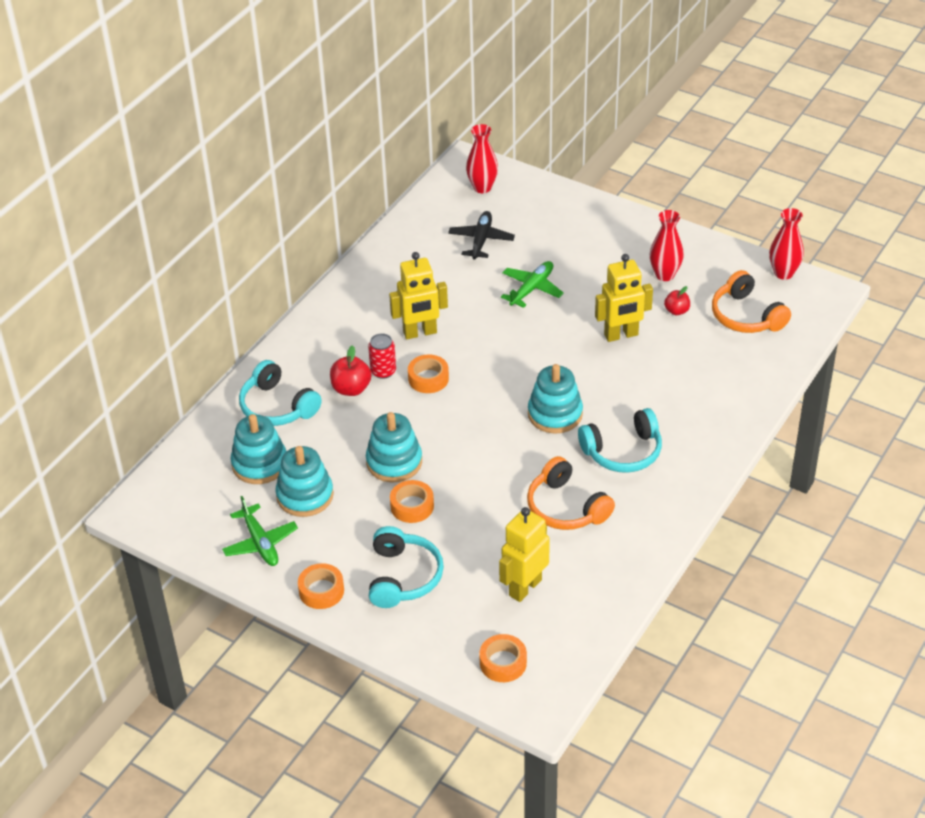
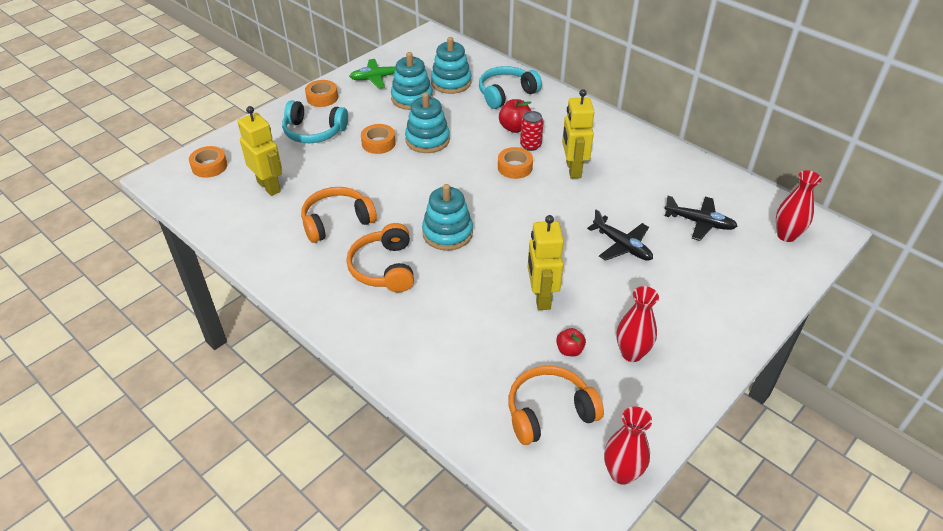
camera: 100 degrees right, 0 degrees up
(532, 289) = (622, 246): green plane -> black plane
(623, 452) = (384, 268): turquoise headphones -> orange headphones

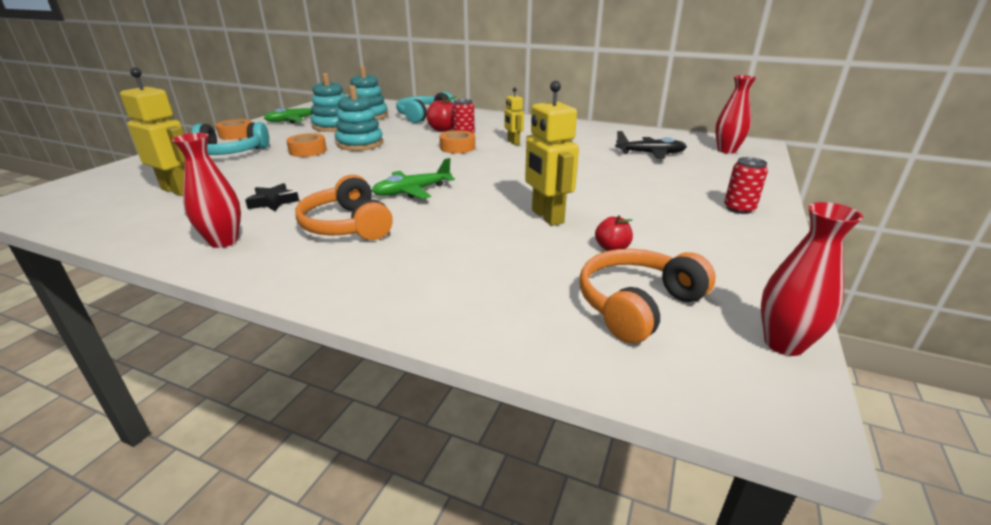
camera: 20 degrees left, 15 degrees down
(209, 166) = (93, 187): orange tape -> none
(337, 221) = (273, 202): orange headphones -> black star
(447, 233) = (412, 191): turquoise stacking toy -> green plane
(573, 169) = (513, 142): yellow robot -> yellow robot, size x0.58
(622, 246) = (597, 174): black plane -> none
(631, 353) = (679, 238): red vase -> red vase (223, 241)
(715, 330) = (739, 208): none -> red can

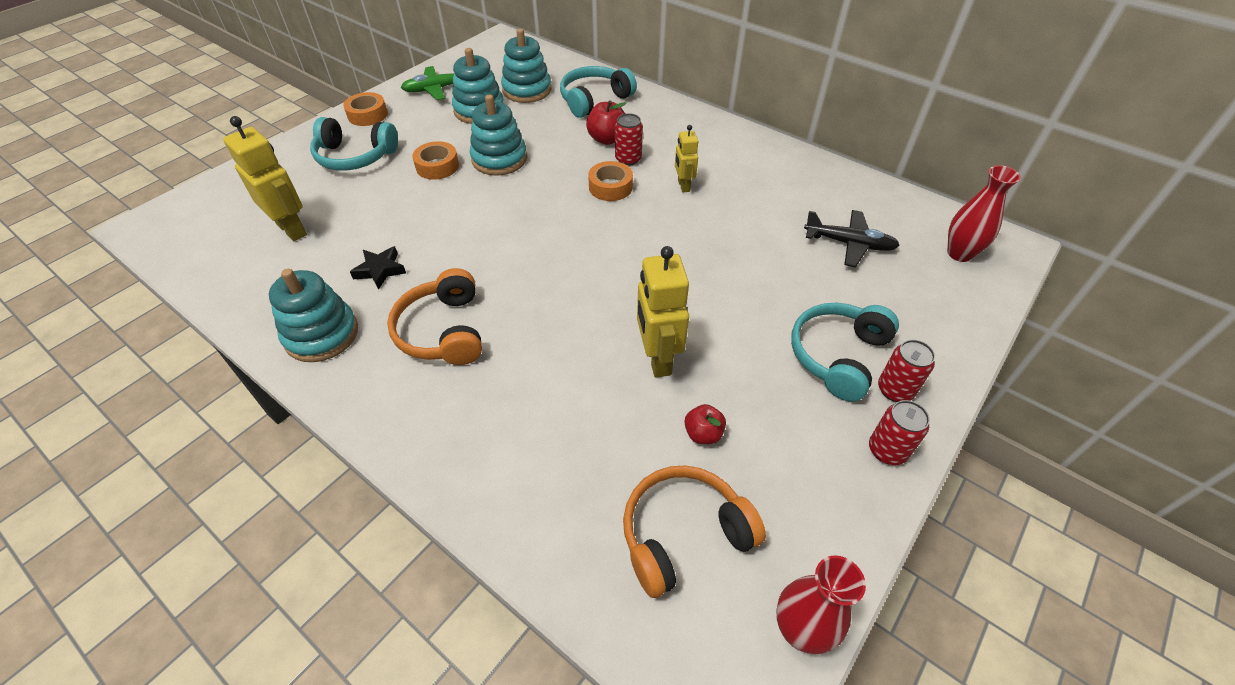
camera: 15 degrees right, 20 degrees up
(223, 241) = (321, 334): red vase -> turquoise stacking toy
(412, 191) = (528, 277): green plane -> none
(684, 199) = (837, 356): none -> turquoise headphones
(760, 236) = (887, 450): none -> red can

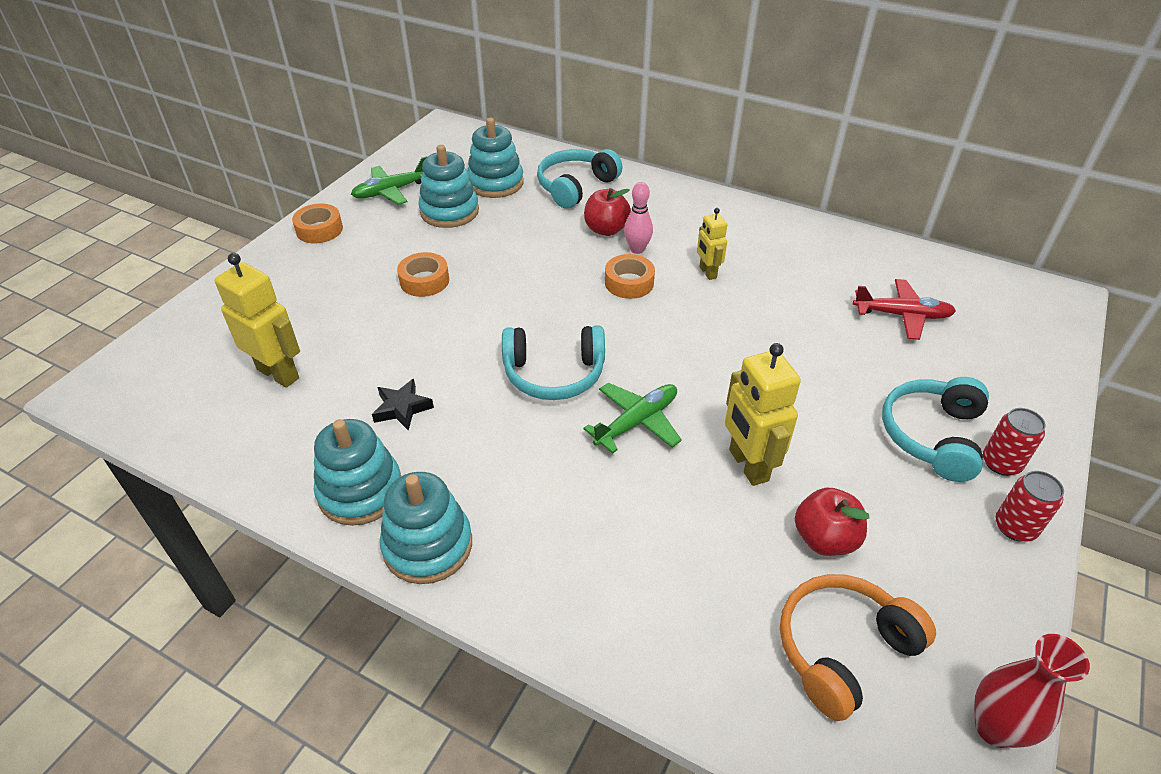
camera: 10 degrees left, 5 degrees down
(355, 157) = (322, 280): turquoise headphones -> turquoise headphones (554, 374)
(443, 331) = (501, 467): orange headphones -> none
(499, 159) = (493, 265): turquoise stacking toy -> turquoise stacking toy (428, 545)
(573, 308) = (637, 422): none -> green plane
(628, 159) = (637, 249): red can -> pink bowling pin
(703, 434) = (824, 539): red apple -> red apple, size x1.55
(849, 244) = (902, 315): black plane -> red plane
(959, 253) = (1014, 312): red vase -> none

